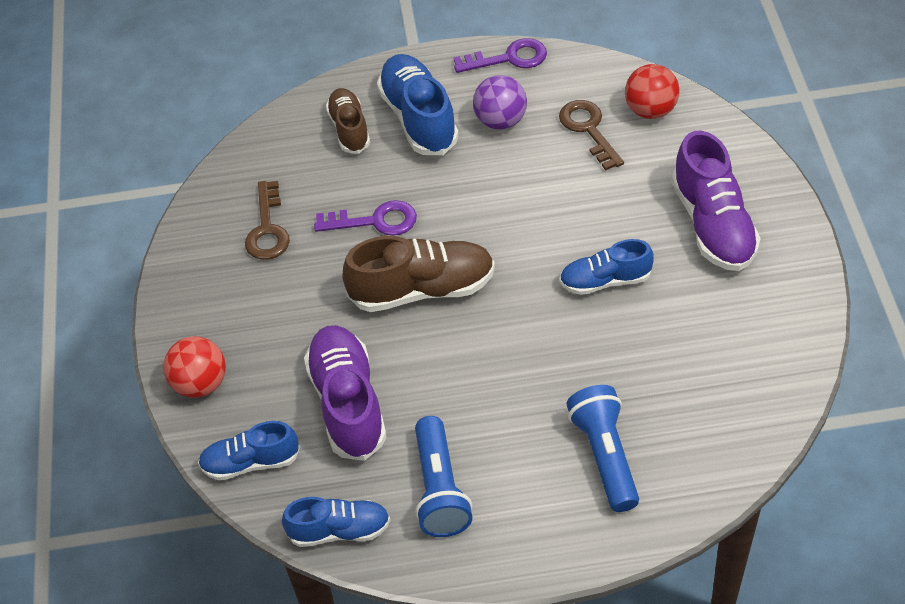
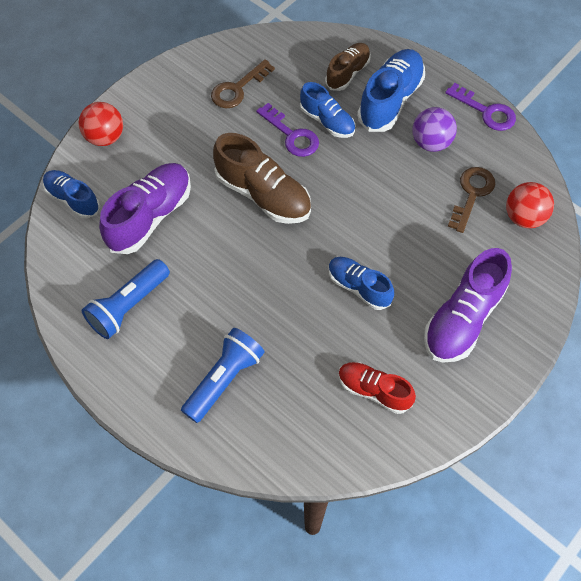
camera: 45 degrees right, 10 degrees up
(339, 531) = (61, 275): blue shoe -> blue shoe (327, 121)
(726, 341) = (373, 390): none -> red shoe

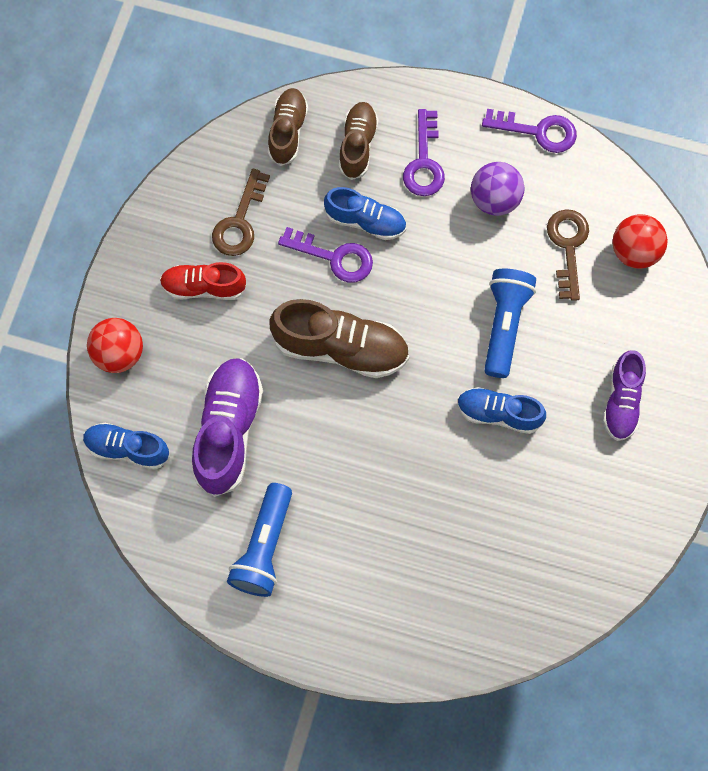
camera: 25 degrees left, 10 degrees up
(224, 379) = (410, 582): blue flashlight -> blue flashlight (504, 325)
(303, 47) = (288, 131): none -> brown shoe
(373, 390) = (568, 523): red shoe -> red shoe (203, 287)
(390, 100) = (424, 162): blue shoe -> purple key
(462, 319) = (622, 401): purple shoe -> purple shoe, size x0.63

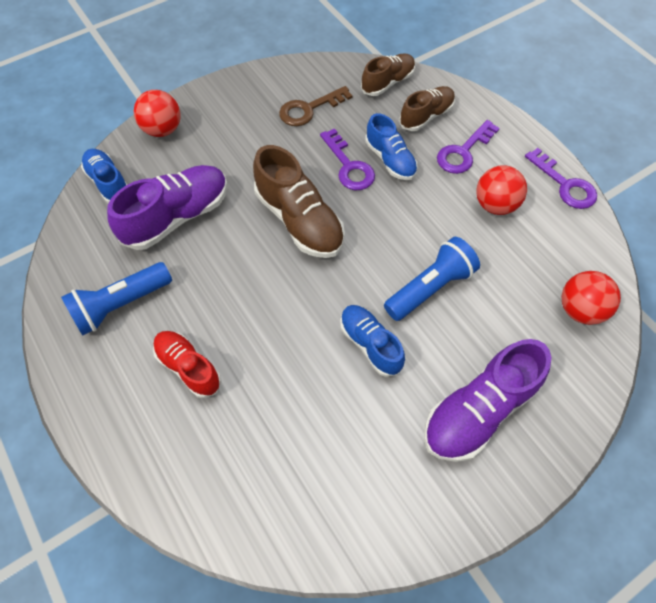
camera: 40 degrees right, 10 degrees down
(203, 287) = (250, 128): red shoe -> red shoe (188, 367)
(495, 199) = (495, 205): purple ball -> red ball
(568, 247) = (526, 270): brown key -> none
(622, 401) = (478, 410): purple shoe -> purple shoe, size x1.60

